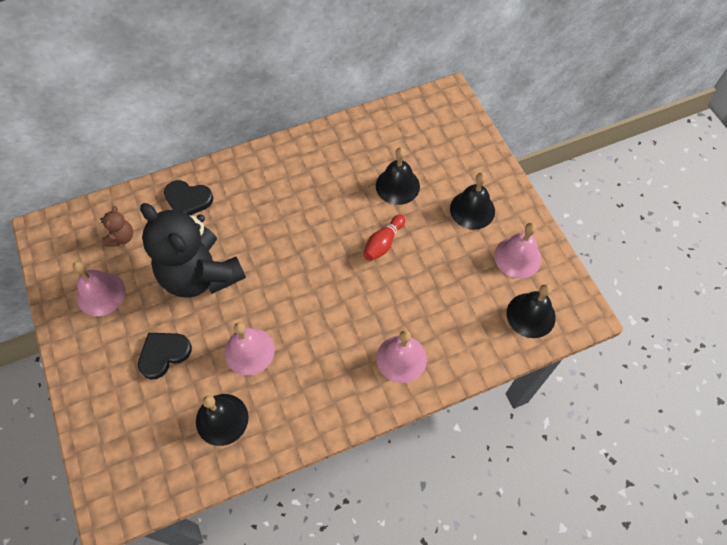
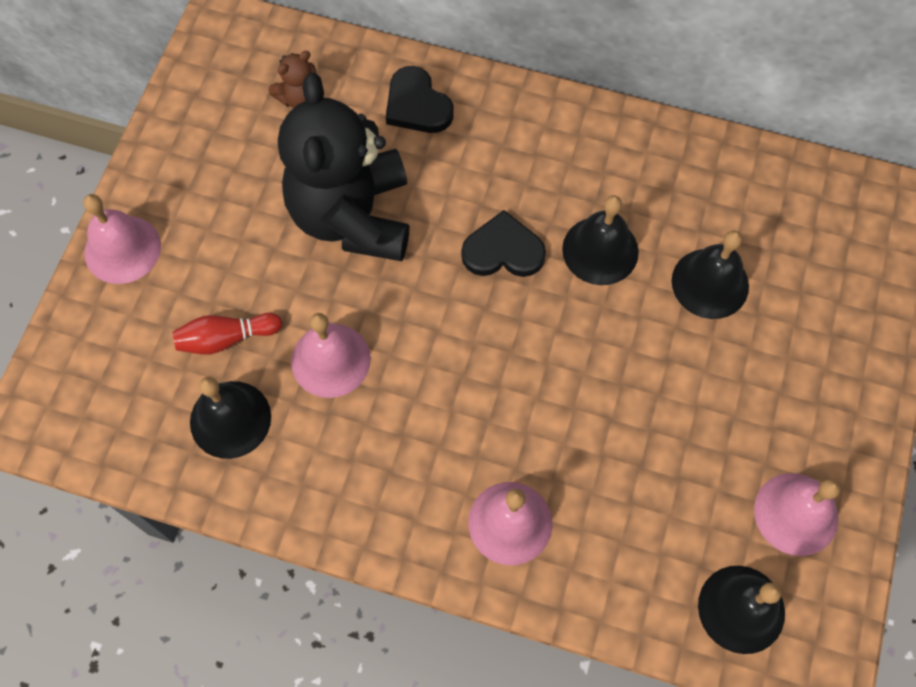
camera: 40 degrees right, 5 degrees up
(101, 294) = (221, 153): pink bell -> pink bell (122, 249)
(164, 354) = (230, 285): black heart -> black heart (503, 250)
(383, 243) = (620, 349): red bowling pin -> red bowling pin (226, 338)
(472, 210) = (789, 396): black bell -> black bell (600, 250)

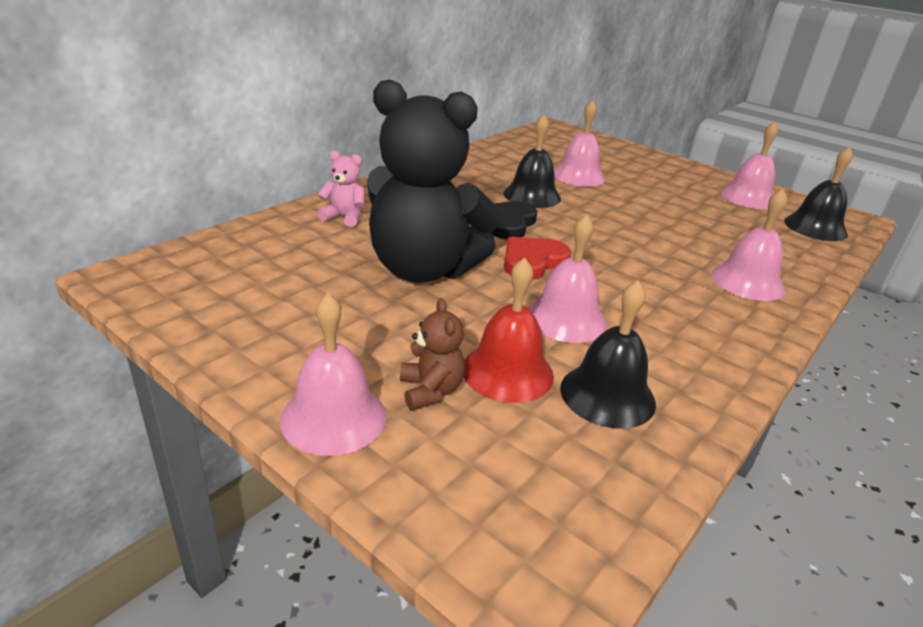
camera: 70 degrees left, 35 degrees down
(226, 338) = (507, 371): red bowling pin -> red bell
(299, 98) = (271, 260): brown teddy bear -> brown teddy bear (430, 391)
(417, 105) = (344, 217): black heart -> pink teddy bear
(427, 301) = (532, 261): none -> red heart
(710, 283) = (578, 176): black bell -> pink bell

